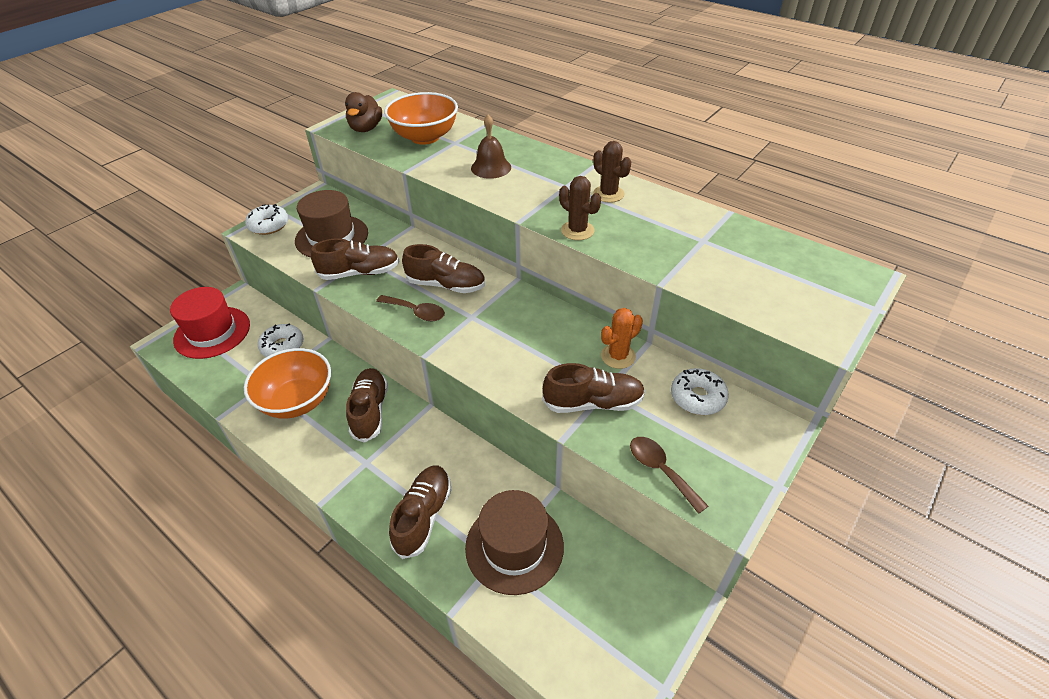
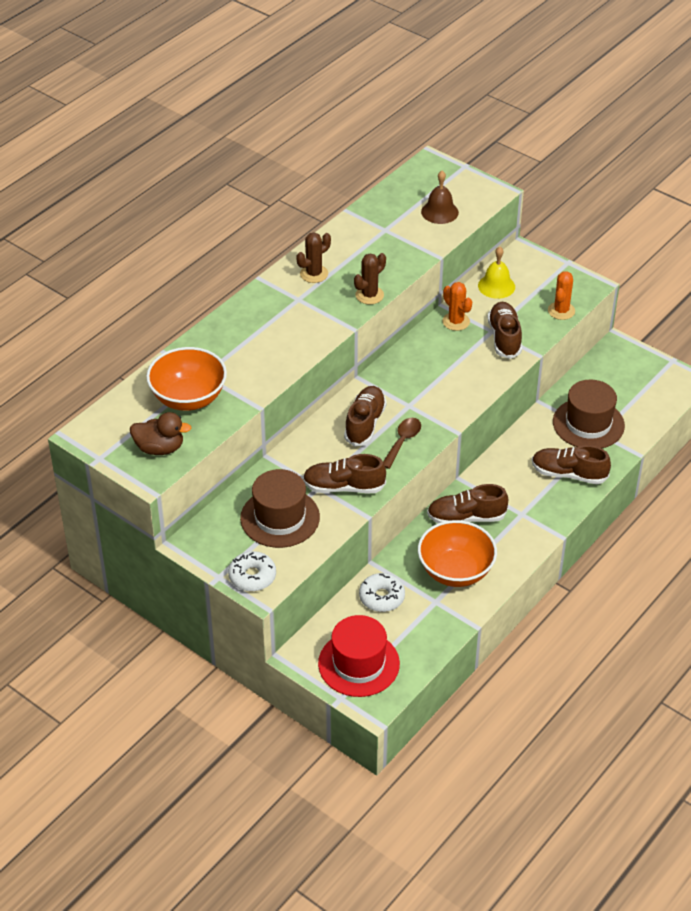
camera: 90 degrees left, 0 degrees up
(360, 273) = (343, 487): brown shoe -> brown shoe turned 75 degrees counterclockwise
(491, 167) = (259, 347): brown bell -> brown bell (439, 212)
(660, 470) = (561, 311): brown spoon -> orange cactus
(697, 397) = (496, 286): white donut -> yellow bell

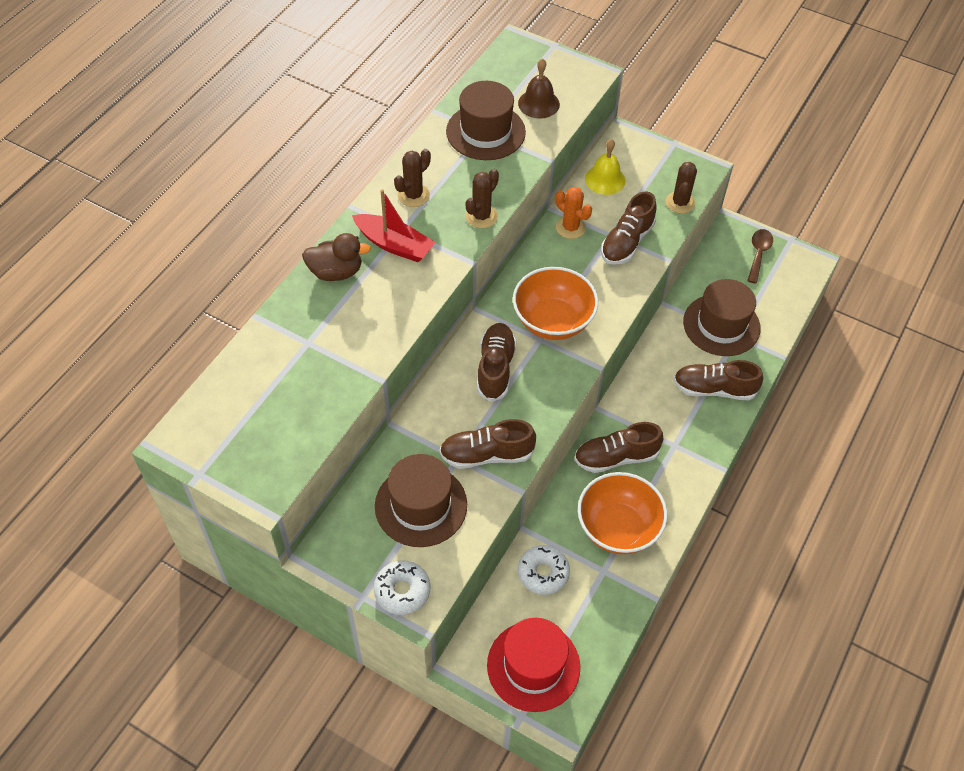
camera: 10 degrees left, 10 degrees up
(160, 448) = (271, 451): brown duck -> brown duck (336, 272)
(188, 398) = (295, 376): orange bowl -> orange bowl (553, 321)
(290, 310) = (394, 245): none -> red boat
(387, 230) = (485, 132): none -> brown hat
(403, 441) = (542, 386): brown spoon -> brown spoon (758, 254)
(504, 338) = (627, 242): brown shoe -> brown shoe turned 135 degrees counterclockwise
(561, 311) = (680, 202): orange cactus -> brown cactus

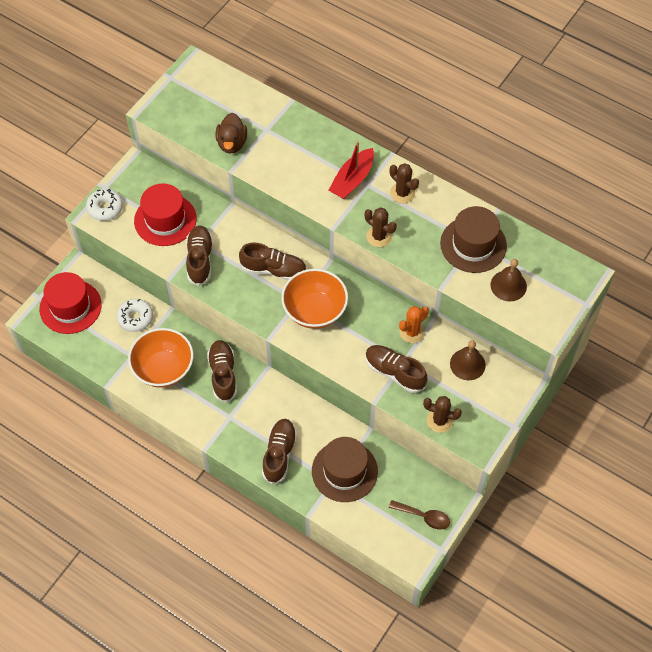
camera: 95 degrees right, 5 degrees up
(336, 272) = (328, 145): brown duck -> brown duck (232, 143)
(421, 505) = (165, 220): brown hat -> red hat
(605, 179) = (467, 364): yellow bell -> brown bell

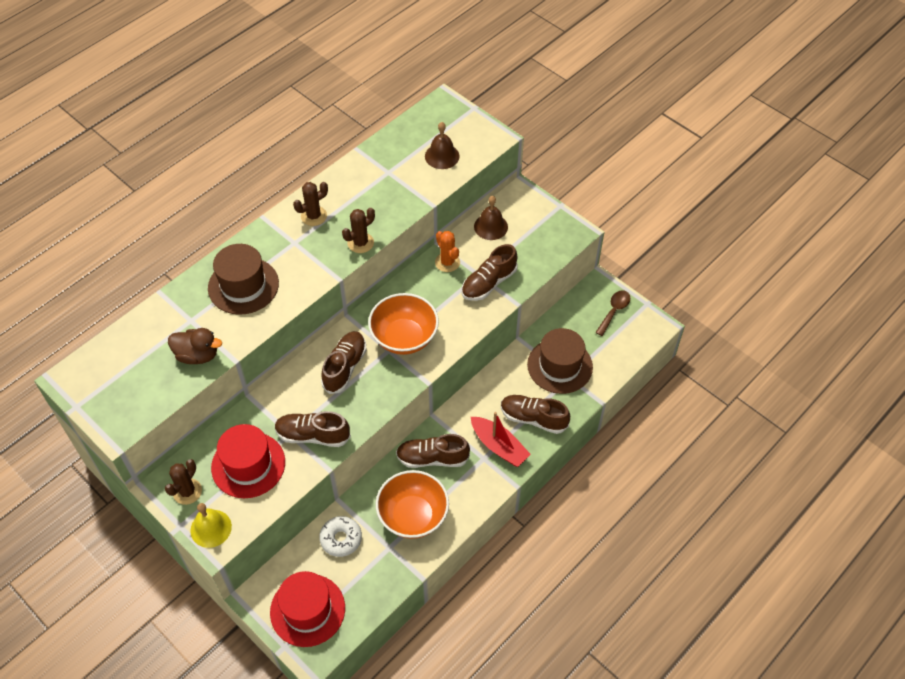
camera: 80 degrees left, 5 degrees down
(105, 208) = (211, 528): white donut -> yellow bell
(352, 180) = (284, 254): red boat -> red boat (499, 446)
(439, 420) = (546, 257): brown cactus -> brown cactus (187, 491)
(473, 244) = (390, 173): brown hat -> brown hat (243, 286)

